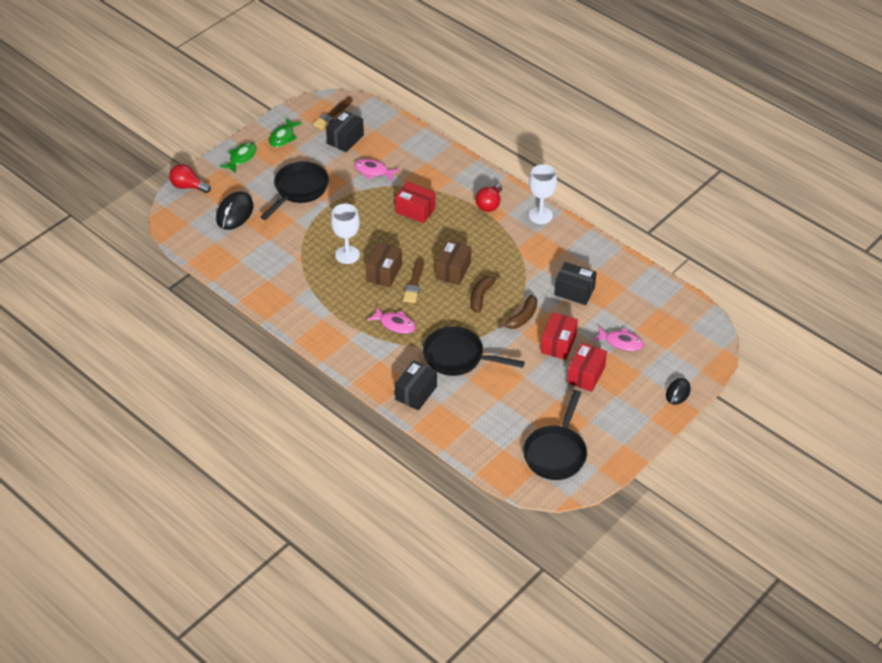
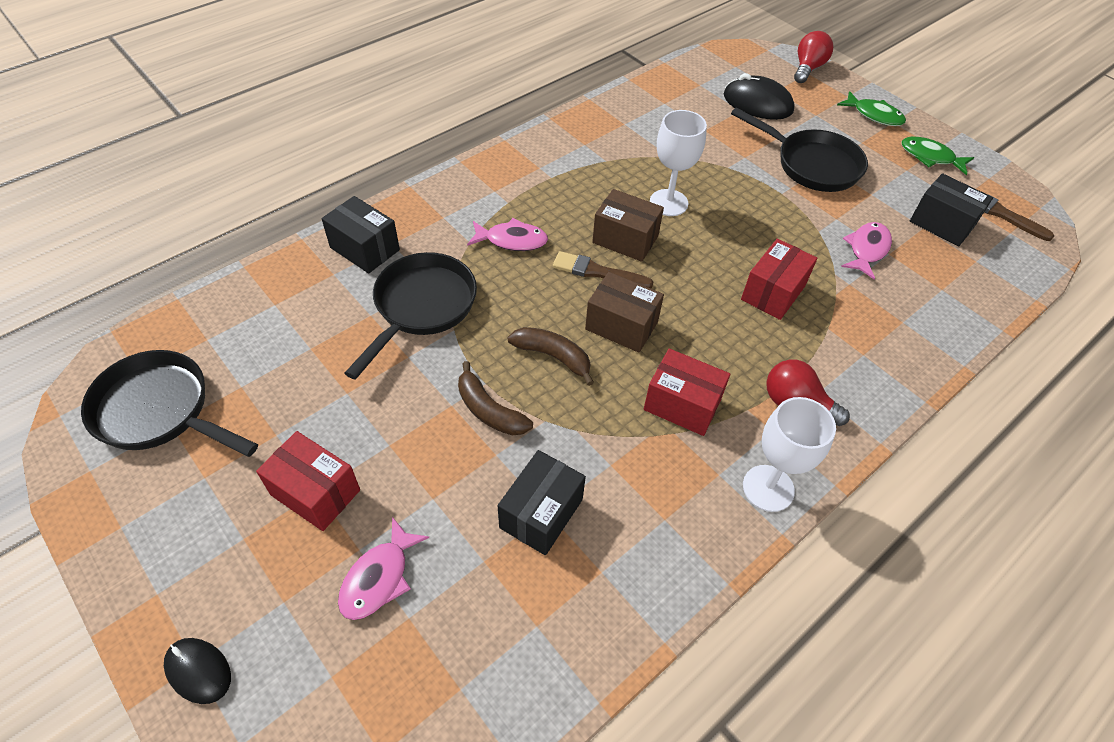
camera: 95 degrees right, 5 degrees up
(395, 324) = (512, 240): pink fish -> pink fish turned 120 degrees counterclockwise
(558, 344) = (408, 459): red box -> red box (682, 405)

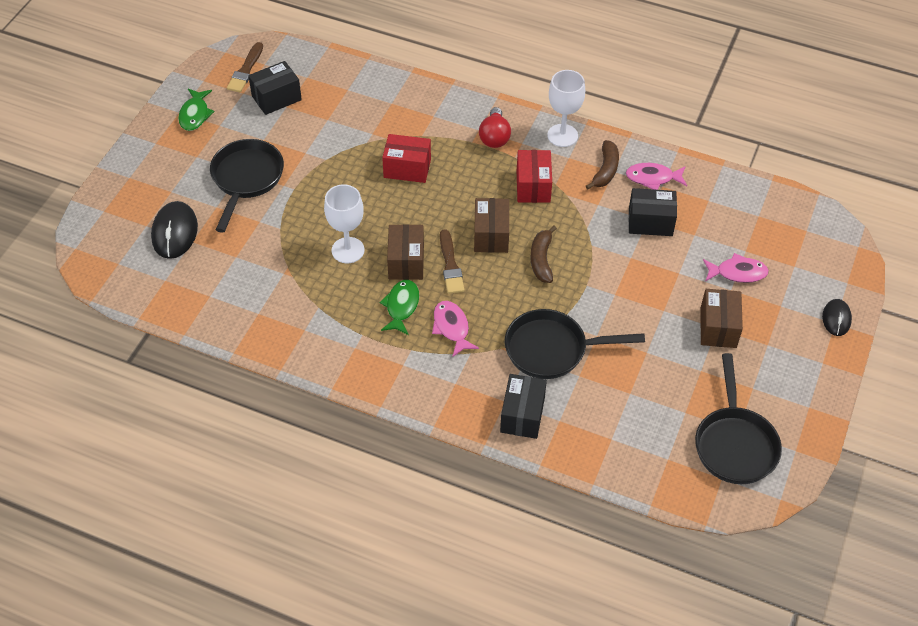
camera: 115 degrees left, 0 degrees up
(315, 492) = (718, 328): red box -> brown box
(489, 410) = (605, 274): brown banana -> brown banana (605, 170)
(807, 68) = (96, 212): red light bulb -> none
(867, 250) = (331, 131): pink fish -> pink fish (653, 178)
(874, 115) = (152, 155): green fish -> green fish (401, 306)
(942, 223) = (276, 98): black box -> black box turned 45 degrees clockwise

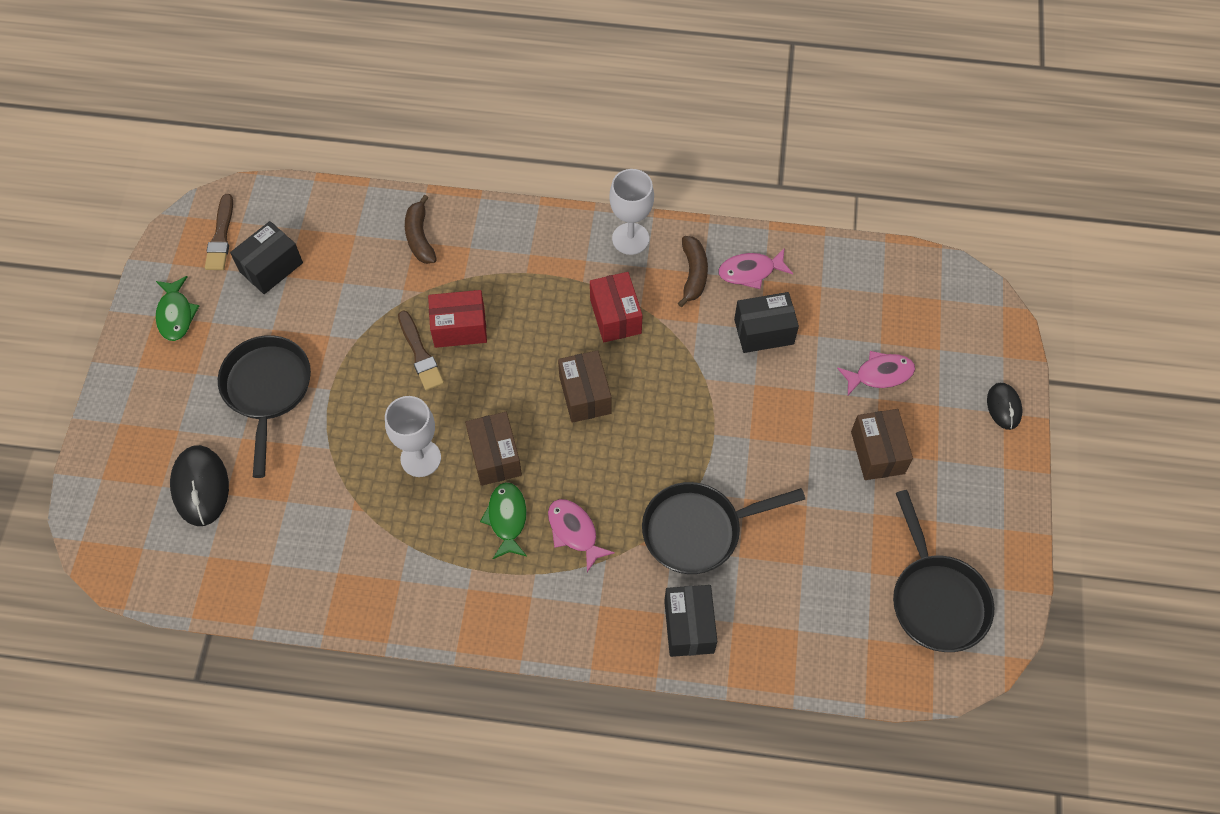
camera: 15 degrees left, 10 degrees up
(450, 265) = (549, 448): brown brush -> brown brush (420, 354)
(494, 137) = (551, 260): red light bulb -> none
(541, 260) = (653, 413): brown banana -> brown banana (420, 237)

